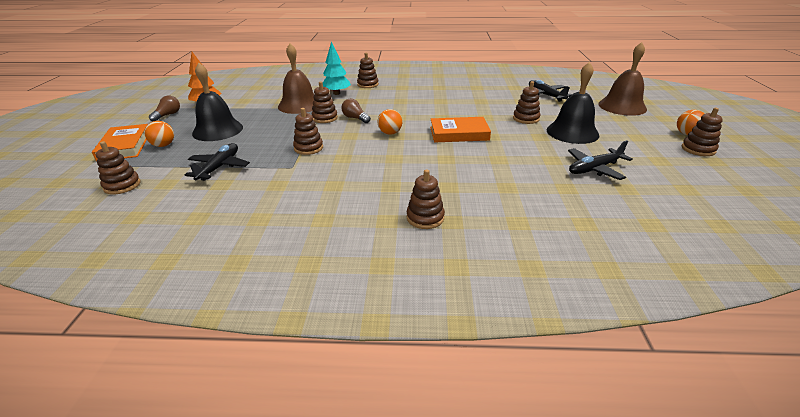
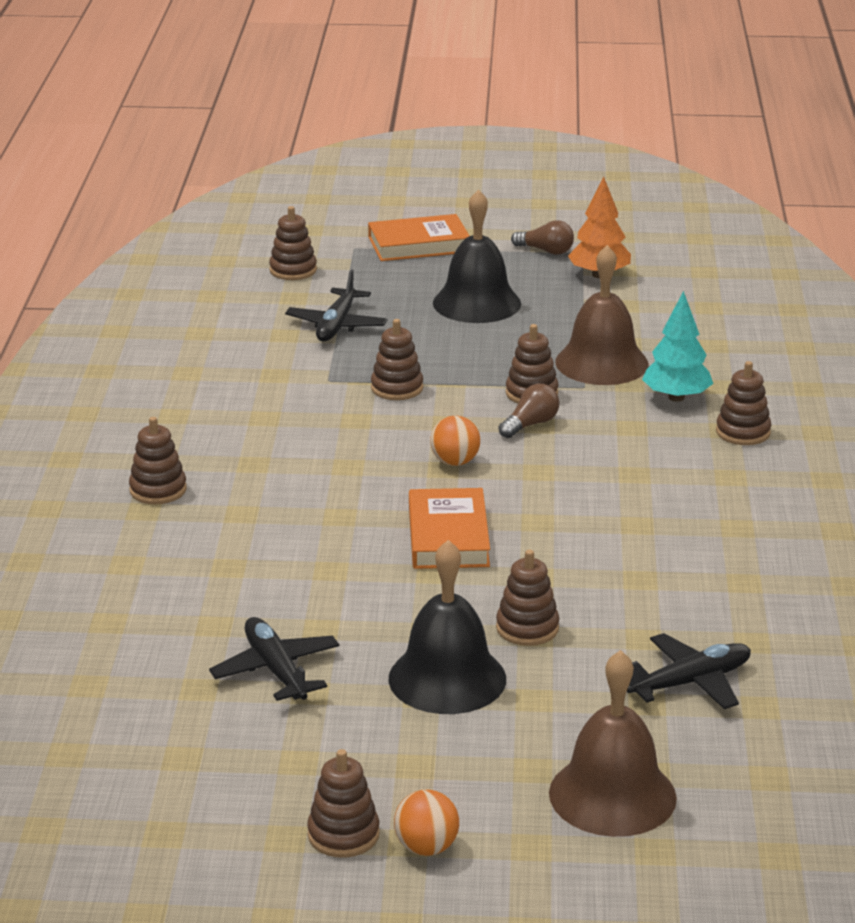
camera: 90 degrees right, 5 degrees down
(163, 145) = (419, 271): orange ball -> none
(219, 167) = (336, 325): black plane -> black plane turned 90 degrees clockwise

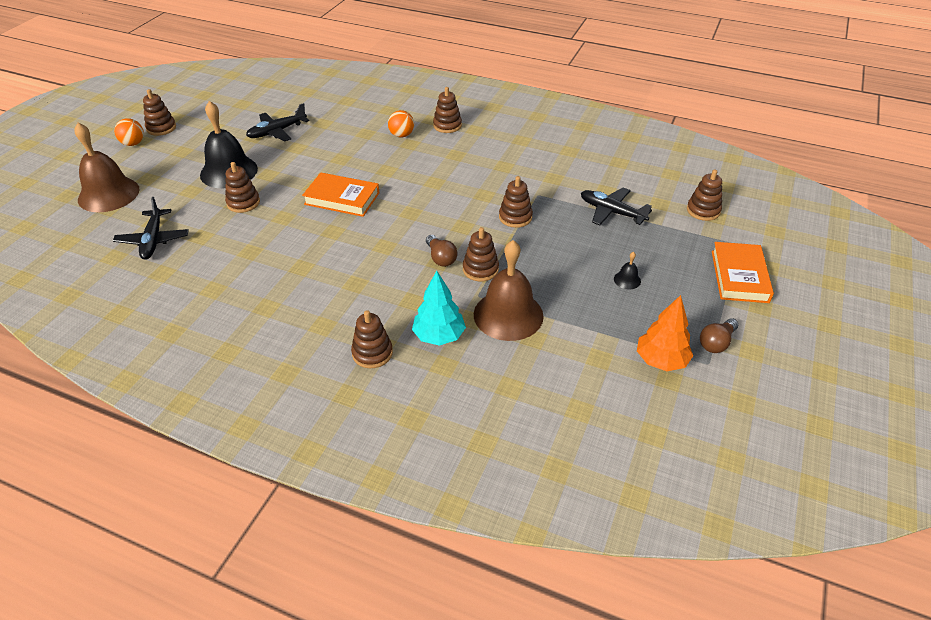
camera: 110 degrees right, 15 degrees up
(276, 670) = (277, 132): black plane -> black plane turned 150 degrees clockwise
(455, 462) = (415, 218): orange ball -> orange ball (401, 135)
(477, 303) = (627, 280): black bell -> black bell, size x0.40

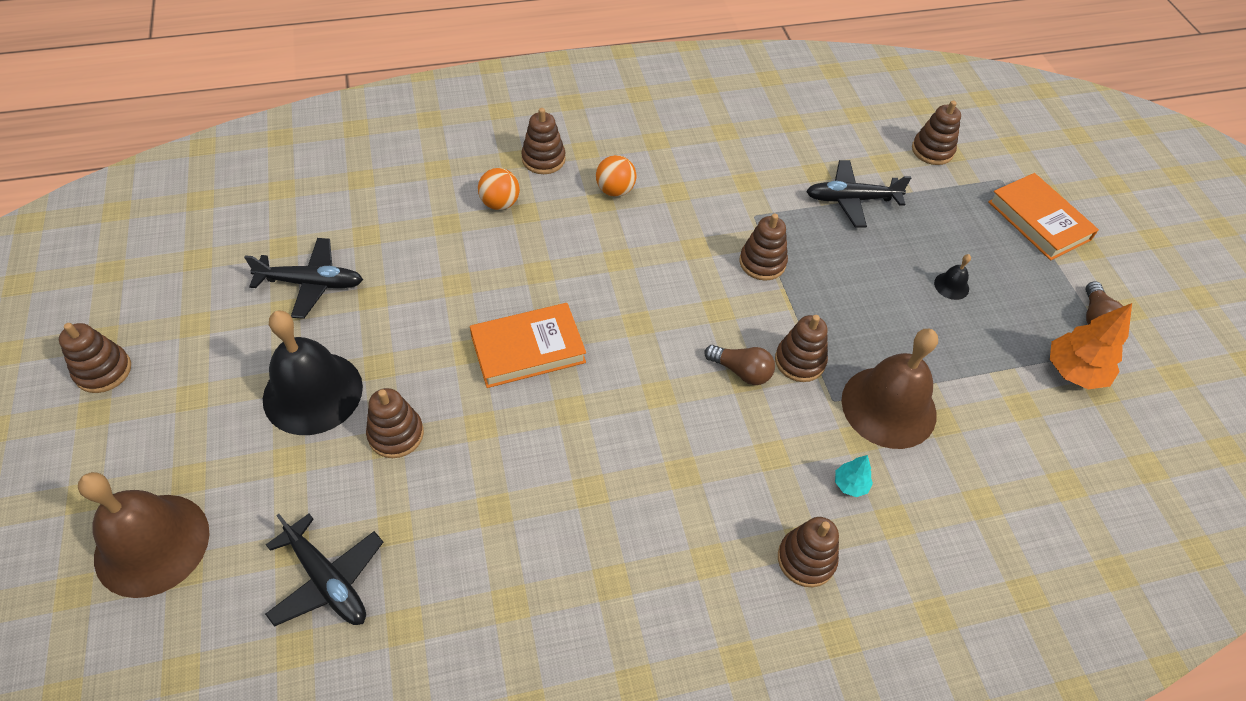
camera: 40 degrees left, 10 degrees up
(133, 143) = (85, 426): orange ball -> orange ball (615, 190)
(277, 132) = (311, 283): black plane -> black plane turned 105 degrees counterclockwise
(439, 336) = (850, 484): turquoise tree -> turquoise tree, size x0.51

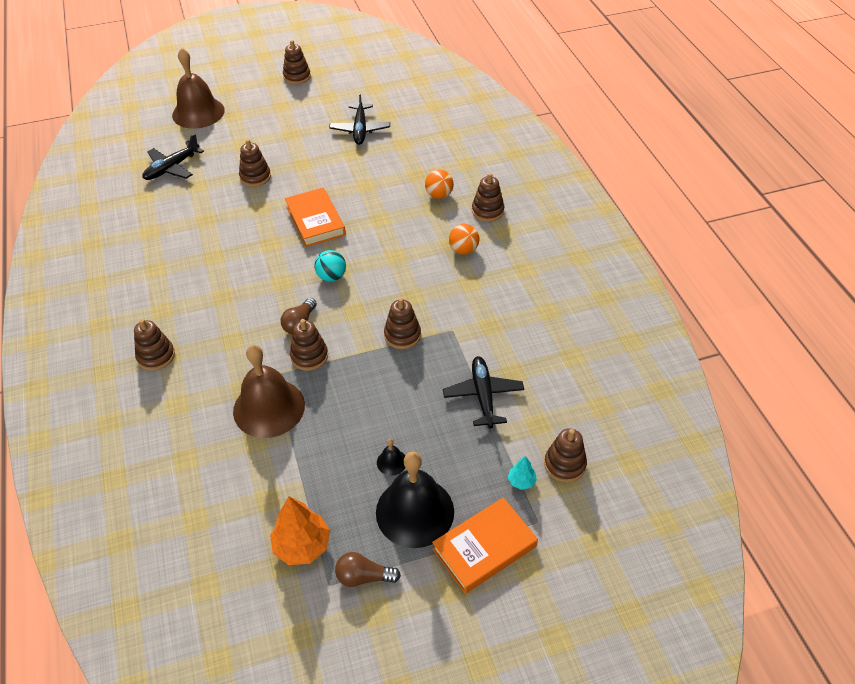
camera: 90 degrees right, 5 degrees down
(313, 392) = (283, 144): black bell -> black bell (415, 511)
(652, 332) = (331, 276): none -> turquoise ball
(850, 484) = (206, 381): turquoise tree -> turquoise tree (521, 481)

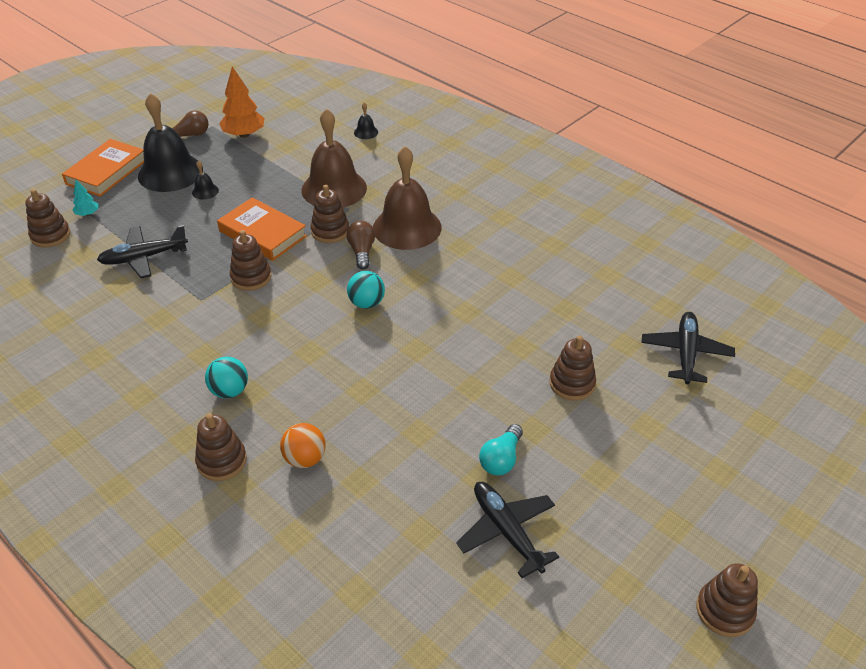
camera: 150 degrees right, 5 degrees down
(156, 356) = (465, 187): brown stacking toy -> none
(173, 482) = (366, 132): none -> black bell
(198, 112) = (771, 452): brown bell -> brown bell (407, 227)
(315, 221) = (440, 356): orange book -> orange book (263, 233)
(333, 157) = (501, 459): none -> turquoise light bulb
(463, 250) = (229, 391): orange ball -> turquoise ball
(483, 395) = (144, 257): black plane -> black plane turned 105 degrees clockwise

